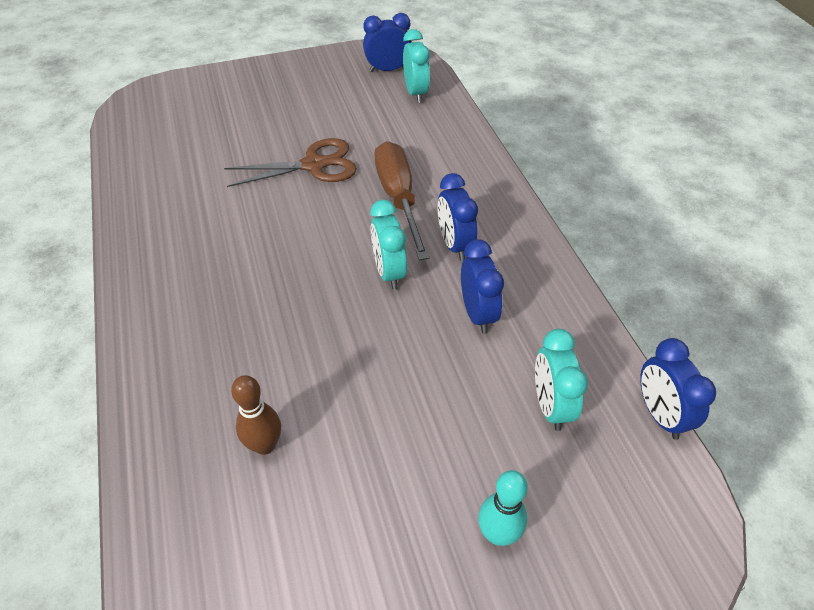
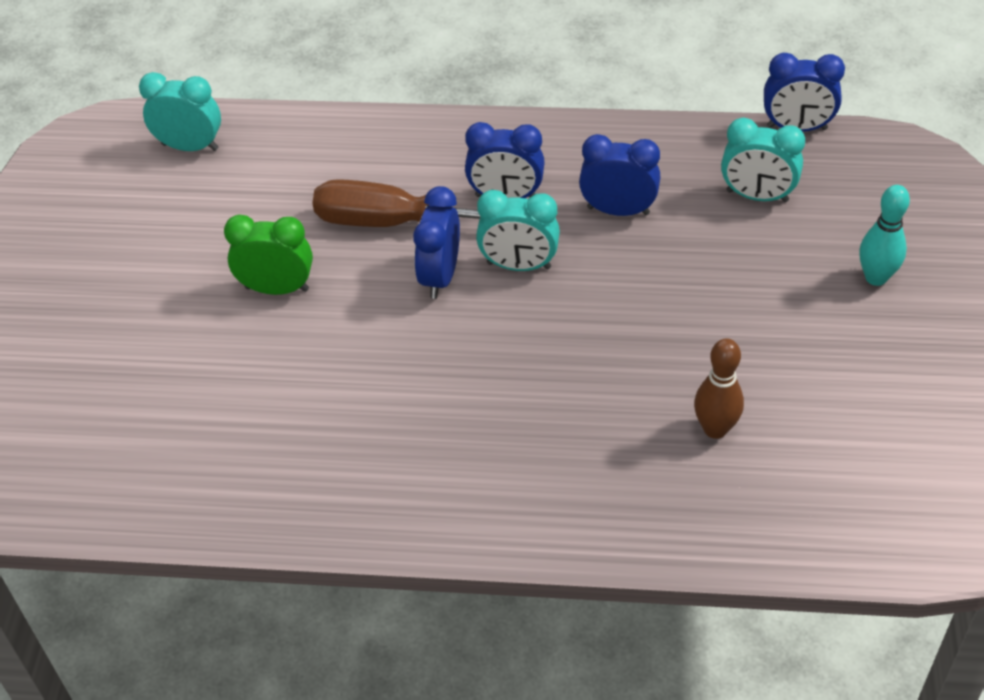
camera: 65 degrees left, 0 degrees up
(314, 165) = (277, 289): brown scissors -> green clock
(388, 70) = (111, 159): blue clock -> blue clock (440, 276)

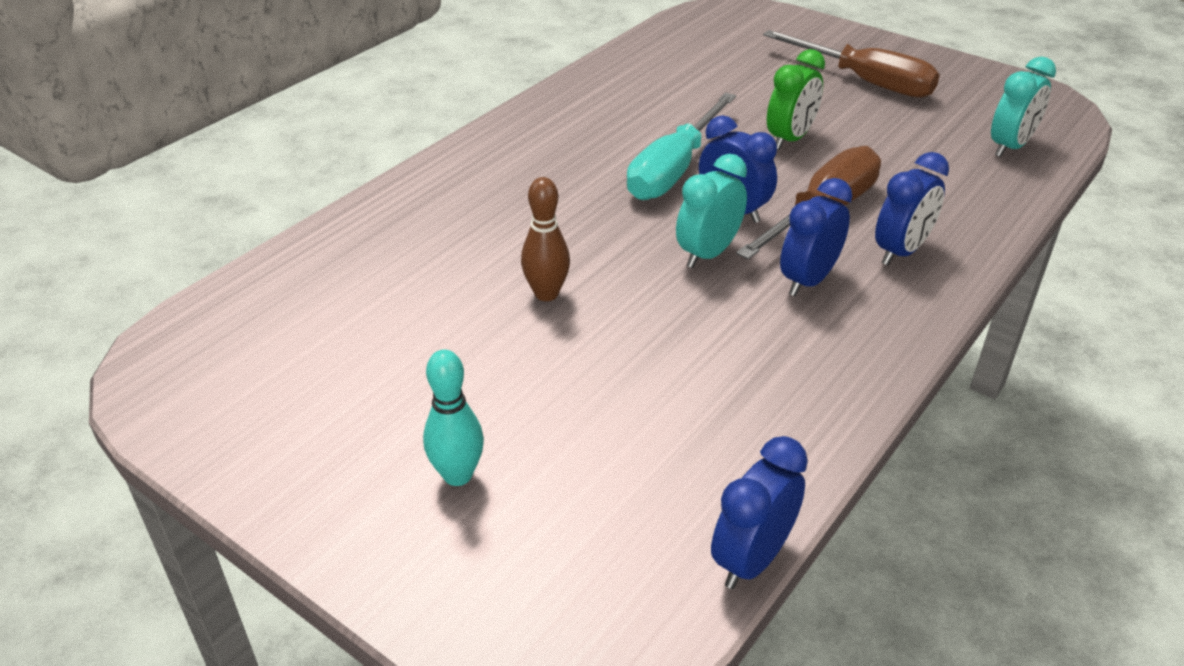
camera: 120 degrees right, 10 degrees down
(105, 278) = (865, 82): none -> brown screwdriver
(399, 346) = (674, 169): none -> turquoise screwdriver
(618, 210) = (728, 340): blue clock -> blue clock (901, 252)
(715, 429) = (421, 277): brown bowling pin -> brown bowling pin (546, 294)
(757, 196) = (661, 452): turquoise clock -> none

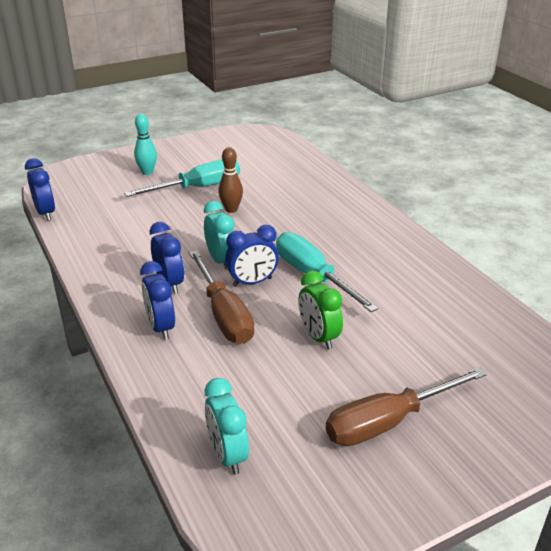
camera: 115 degrees right, 5 degrees down
(487, 364) = (198, 188): none -> turquoise screwdriver

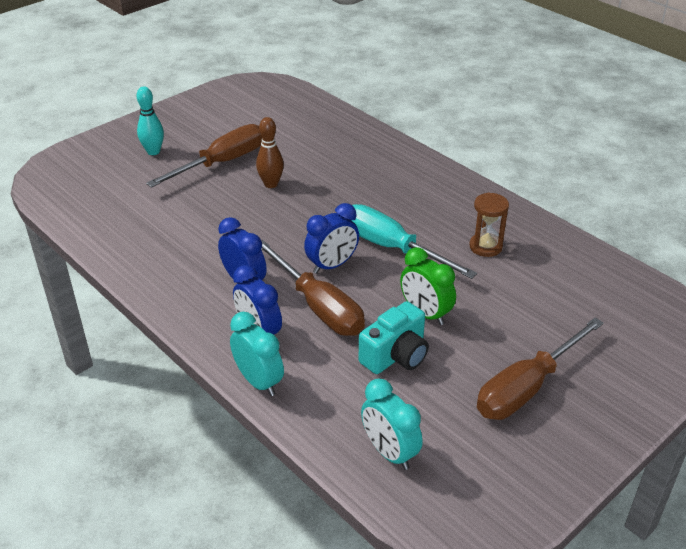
camera: 15 degrees left, 5 degrees up
(45, 213) = (59, 221): blue clock -> none
(198, 188) = (221, 163): turquoise screwdriver -> brown screwdriver
(221, 260) = (287, 246): turquoise clock -> turquoise clock (259, 381)
(274, 369) = (396, 355): none -> turquoise camera
(401, 289) = (485, 247): none -> brown hourglass

